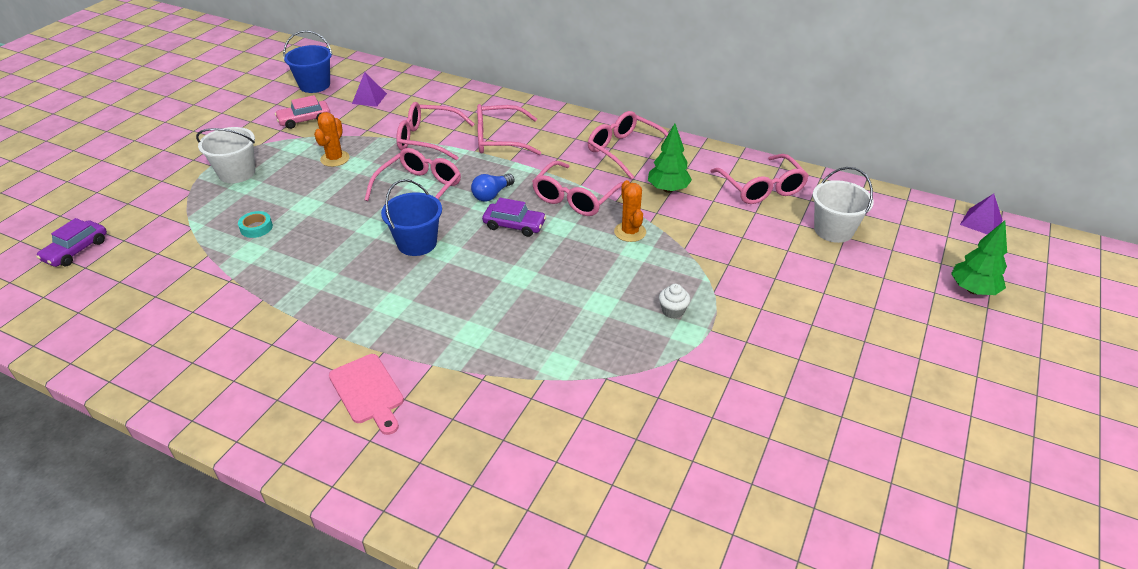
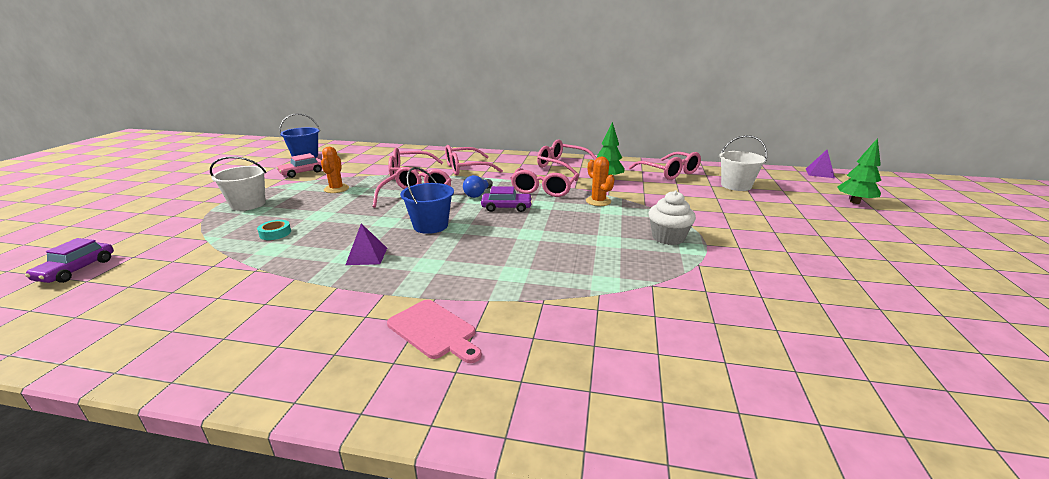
camera: 15 degrees left, 15 degrees down
(369, 98) = (353, 159): purple pyramid -> purple pyramid (367, 256)
(673, 311) = (668, 238): white cupcake -> white cupcake, size x1.70

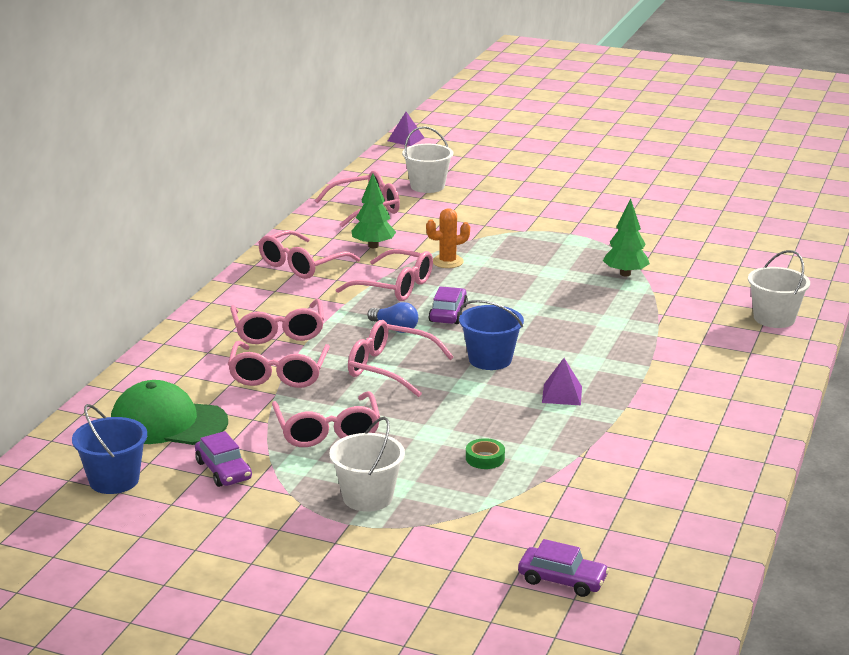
camera: 80 degrees left, 0 degrees up
(275, 233) = (485, 458): turquoise tape -> green tape
(302, 172) = (223, 470): pink car -> purple car
(336, 189) = (327, 431): orange cactus -> pink glasses
(359, 159) = (168, 423): none -> green cap
(434, 330) = (701, 359): pink cutting board -> none
(563, 396) = (774, 318): none -> white bucket
(668, 238) = (553, 245): white cupcake -> none
(854, 202) = (493, 150): green tree -> green tree (625, 274)

